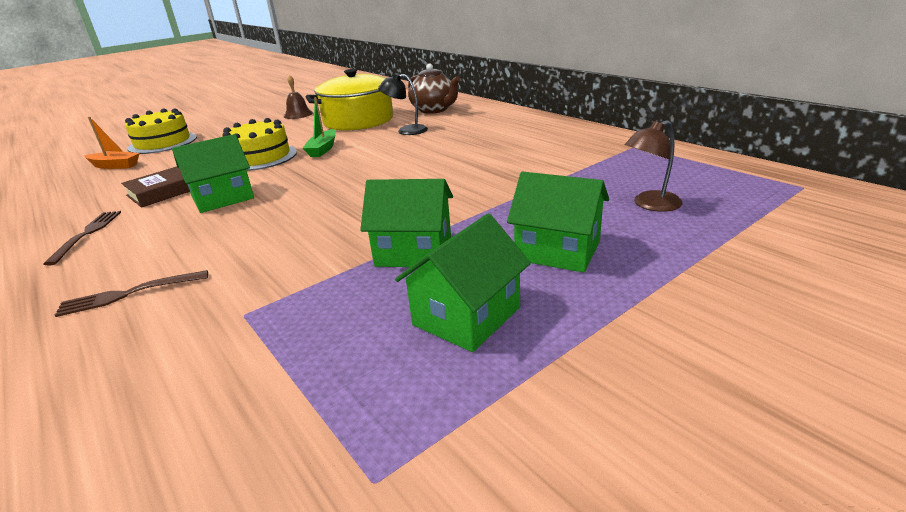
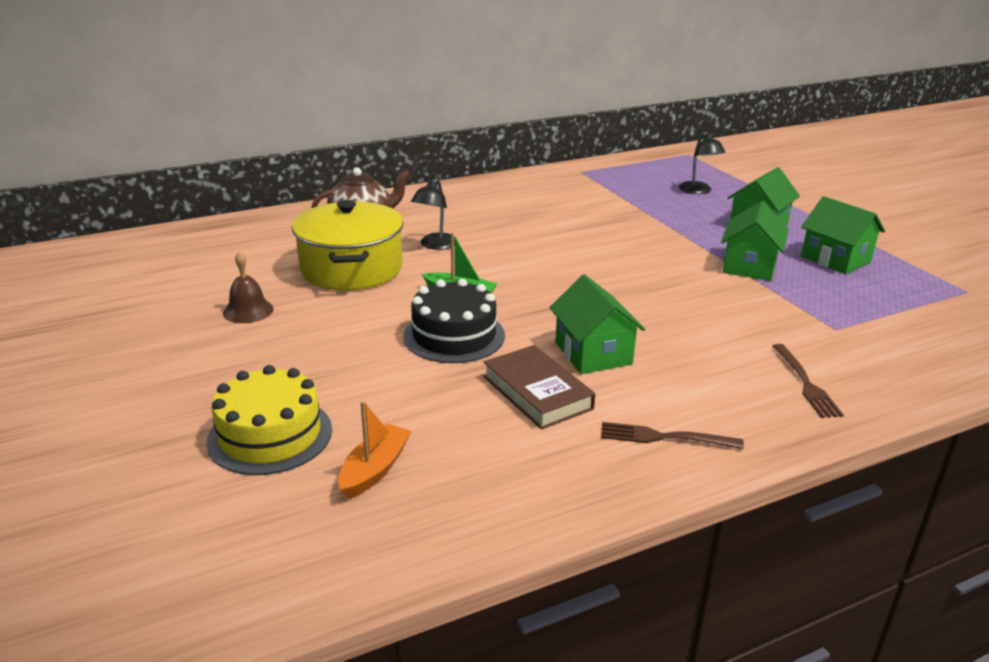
camera: 80 degrees left, 0 degrees up
(260, 157) = (454, 335): yellow cake -> black cake
(650, 205) = (698, 191): brown lamp -> black lamp

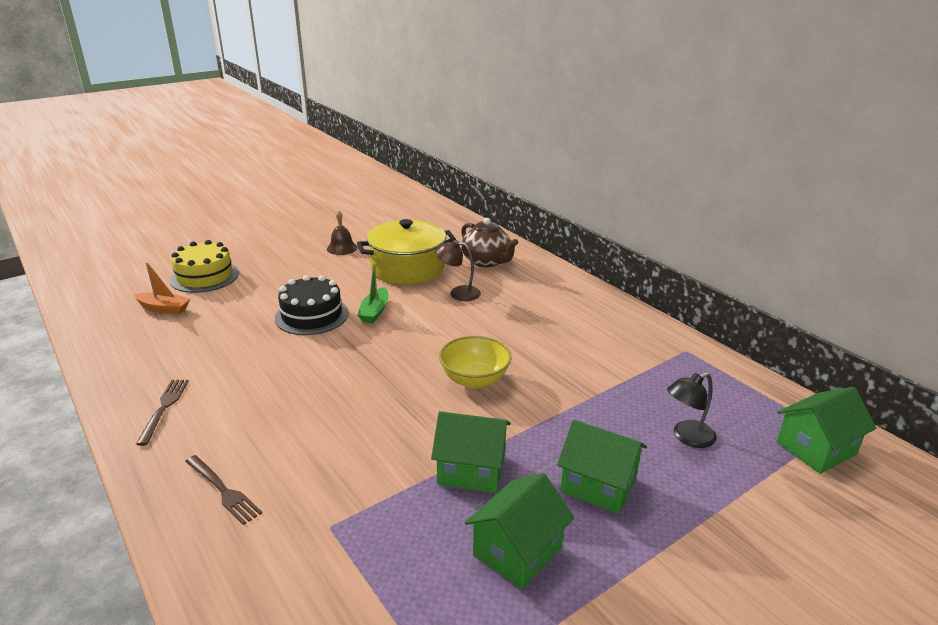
camera: 80 degrees right, 0 degrees up
(435, 245) = (458, 293): black lamp -> brown lamp
(537, 392) = (232, 353): brown book -> none
(593, 353) = (284, 373): green house -> green house (816, 448)
(616, 253) = (474, 380): none -> yellow bowl
(806, 383) = (223, 491): brown fork -> brown fork turned 120 degrees counterclockwise

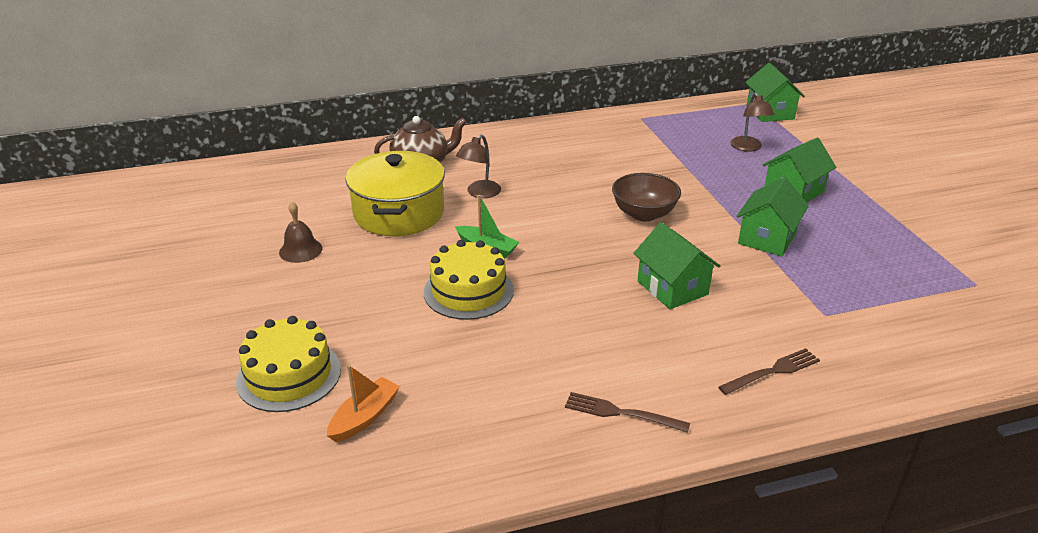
camera: 70 degrees left, 5 degrees up
(312, 315) = (468, 291): black cake -> yellow cake
(474, 380) = (644, 214): yellow bowl -> brown bowl
(517, 551) = (856, 236): green house -> green house (672, 288)
(687, 437) = (748, 148): black lamp -> brown lamp

